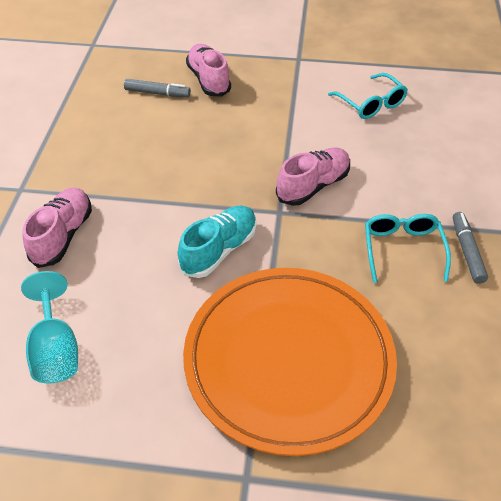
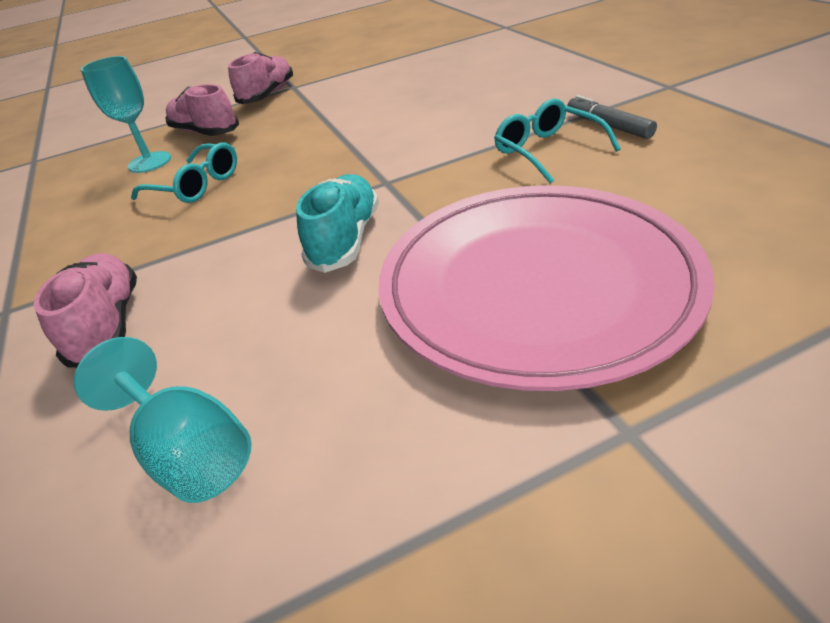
camera: 25 degrees left, 10 degrees down
(157, 93) = (149, 162): grey marker -> turquoise goblet
(288, 360) = (536, 286): orange plate -> pink plate
(313, 186) = (402, 151): pink shoe -> pink shoe (268, 95)
(370, 103) = (397, 84): turquoise glasses -> turquoise glasses (196, 185)

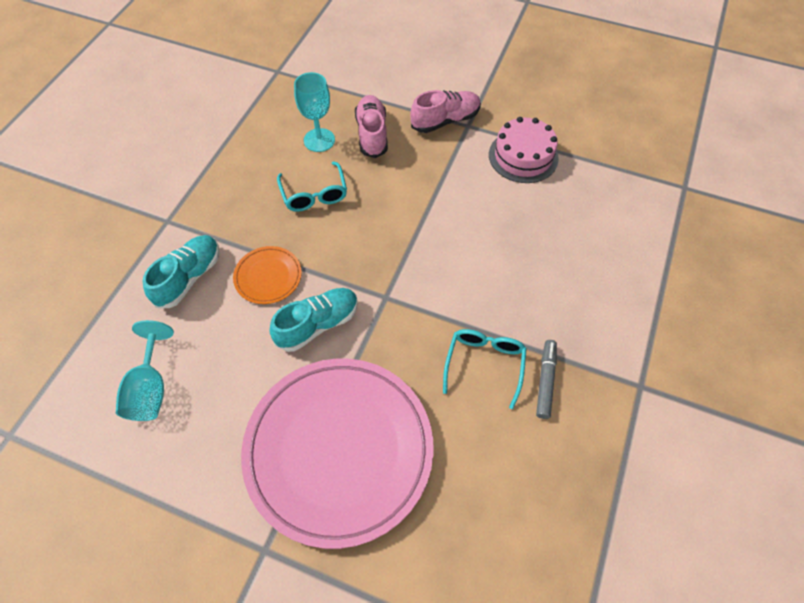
camera: 40 degrees right, 20 degrees up
(108, 325) = (189, 277): pink shoe -> turquoise shoe
(226, 254) = (268, 277): none -> orange plate
(367, 73) = (523, 156): none -> pink cake

